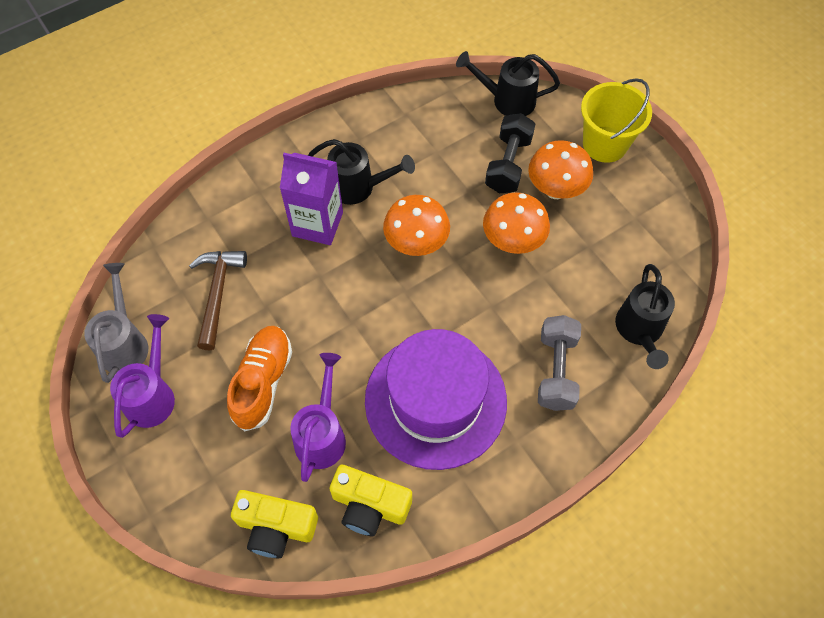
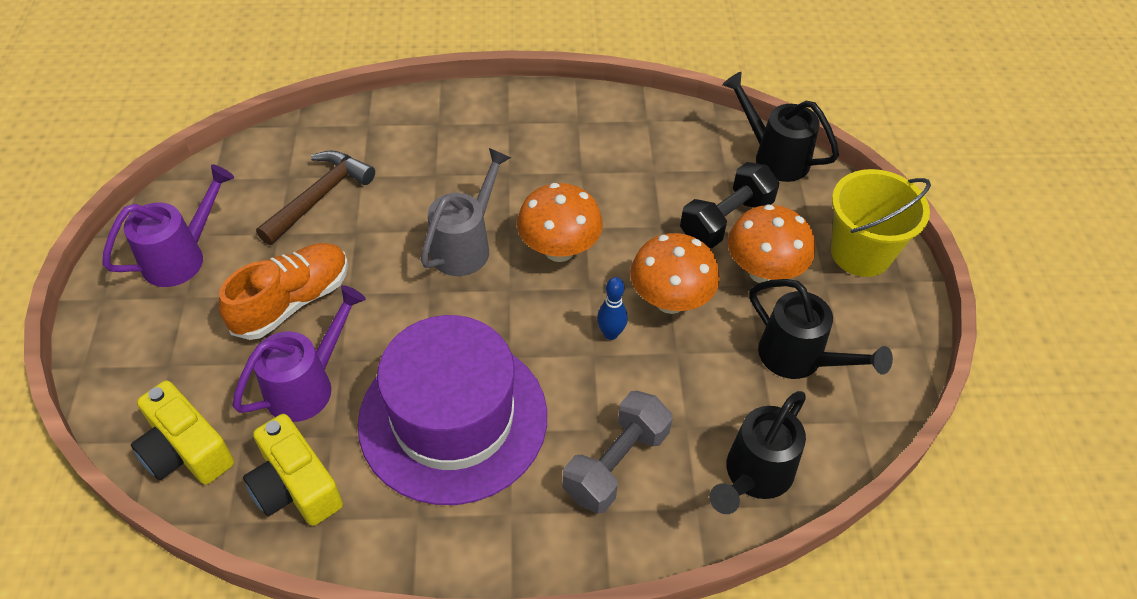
camera: 30 degrees right, 10 degrees down
(125, 343) = (197, 197): grey watering can -> grey watering can (465, 245)
(317, 224) = (470, 181): purple carton -> none
(358, 187) = (541, 166): black watering can -> black watering can (799, 358)
(492, 285) = (610, 334): none -> blue bowling pin

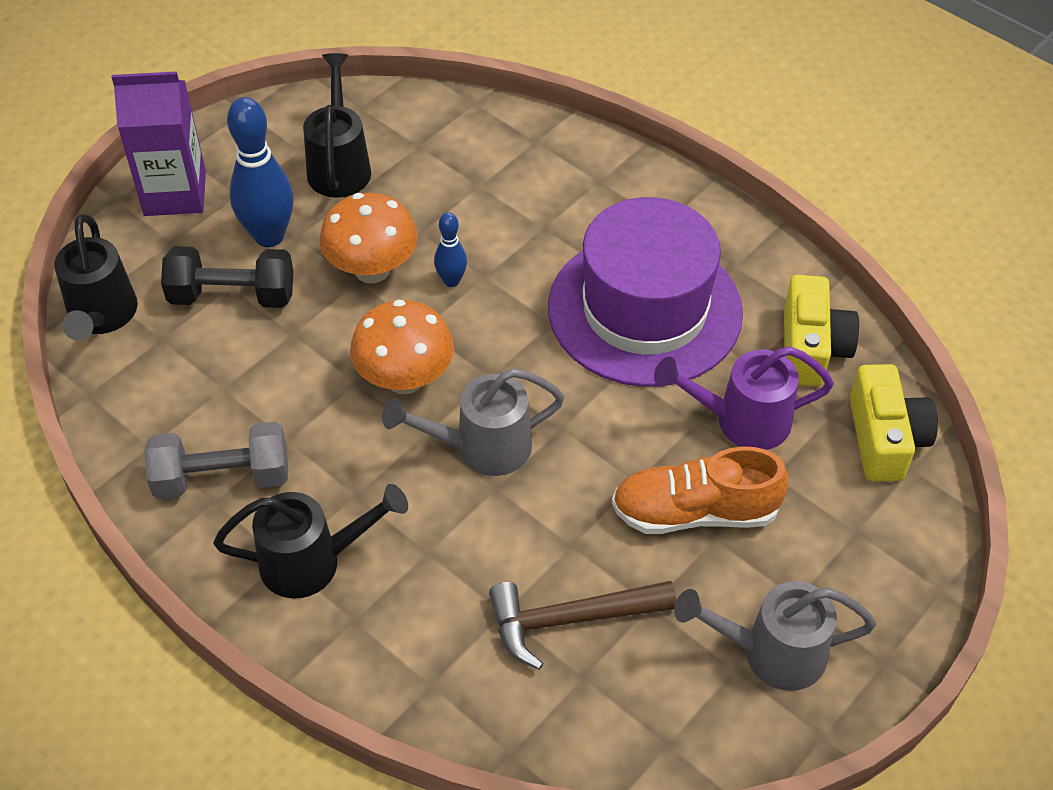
camera: 135 degrees left, 0 degrees up
(181, 257) = (772, 653): purple watering can -> grey watering can
(616, 464) = (557, 199): grey dumbbell -> grey dumbbell (222, 478)
(754, 476) = (474, 130): black watering can -> black watering can (312, 562)
(763, 272) = (269, 236): orange mushroom -> blue bowling pin
(861, 253) = (175, 193): yellow bucket -> purple carton

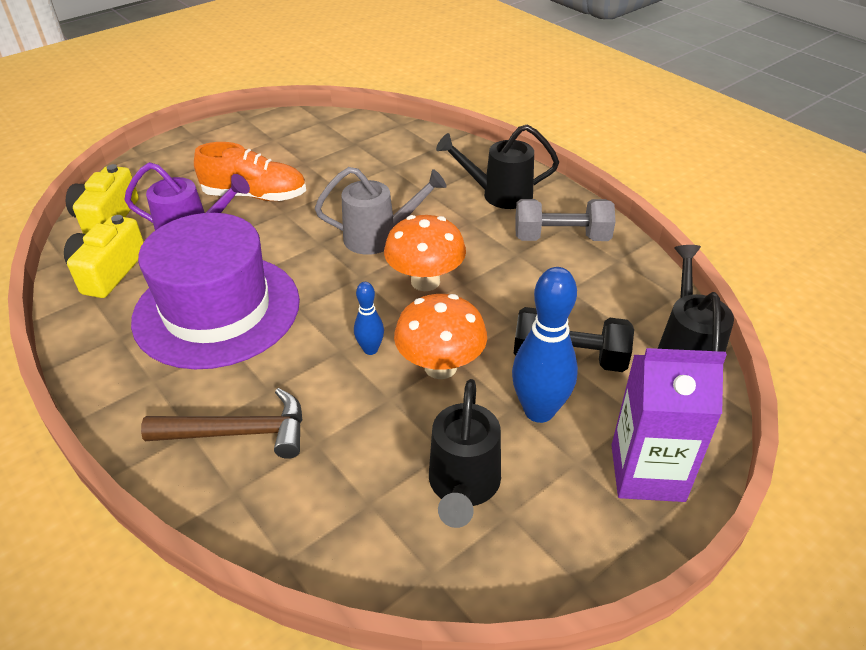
camera: 170 degrees left, 10 degrees down
(570, 620) = (352, 161): brown hammer -> brown hammer (239, 432)
(772, 653) = (250, 142): grey watering can -> none

